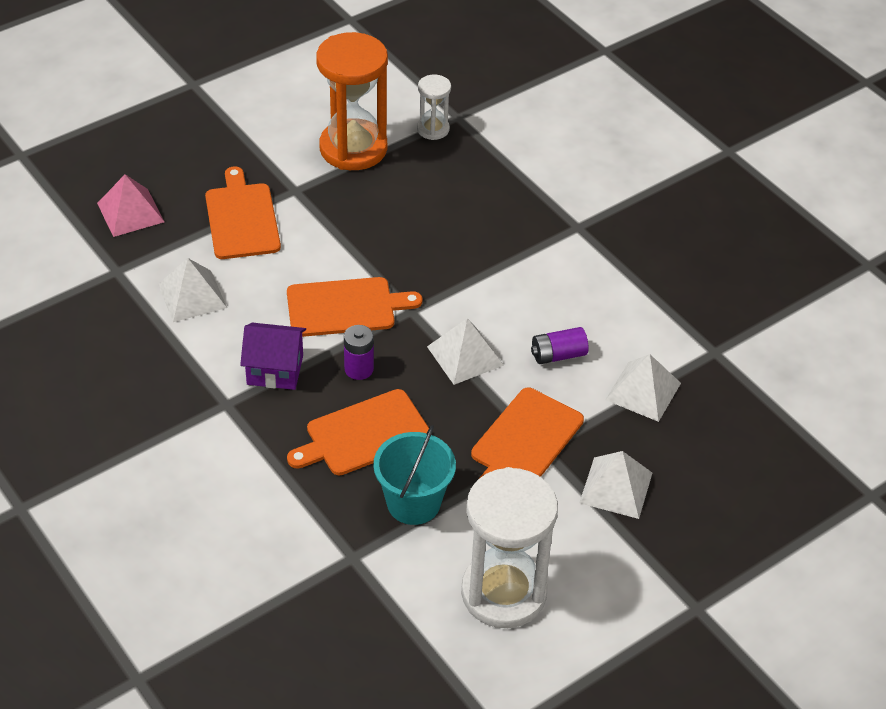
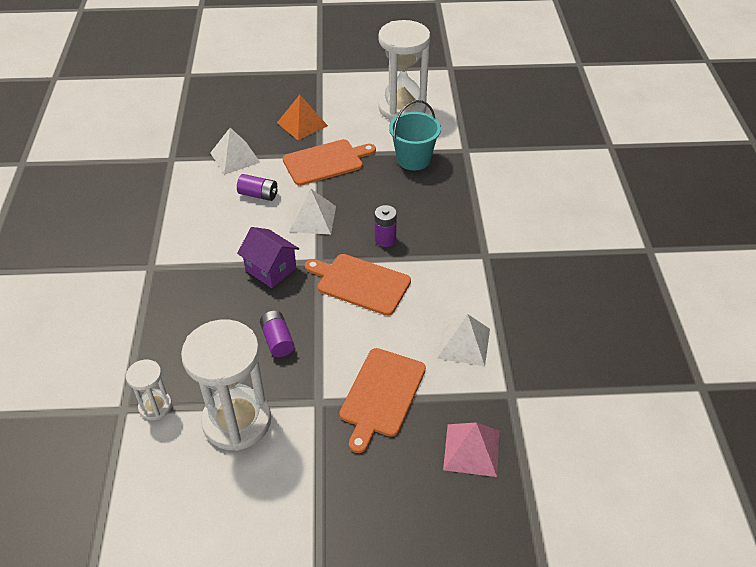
camera: 145 degrees left, 0 degrees up
(275, 370) = (439, 262): purple house -> purple house (271, 269)
(353, 148) = (237, 421): orange hourglass -> white hourglass
(363, 434) = (413, 202): orange cutting board -> none
(379, 219) = (278, 340): none -> purple battery
(616, 487) = (302, 124): white pyramid -> orange pyramid

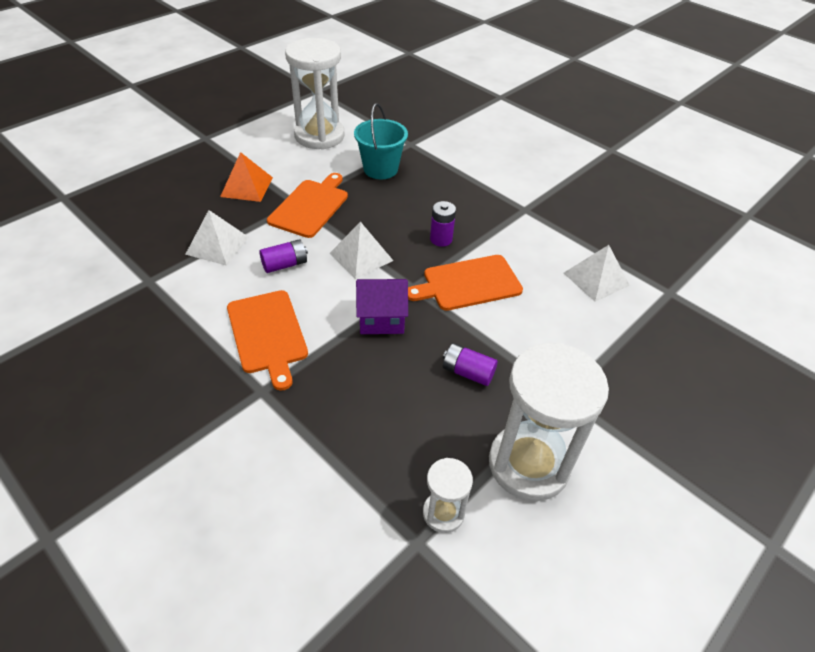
camera: 45 degrees left, 0 degrees up
(381, 395) = (598, 356): orange cutting board -> orange cutting board (267, 334)
(471, 450) = (702, 349): pink pyramid -> none

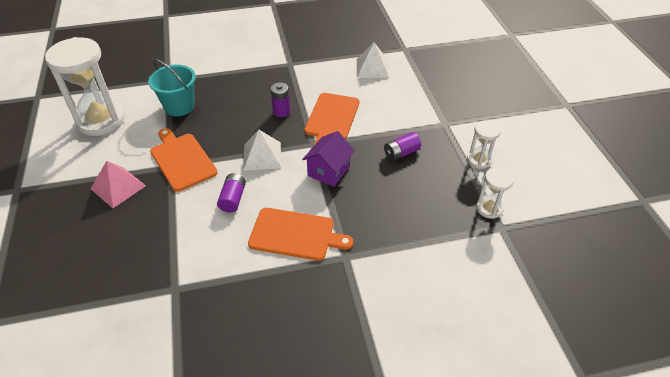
camera: 55 degrees left, 0 degrees up
(217, 245) = (173, 230): white pyramid -> none
(247, 187) = (118, 187): orange pyramid -> pink pyramid
(528, 464) = (479, 160): white hourglass -> white hourglass, size x0.49

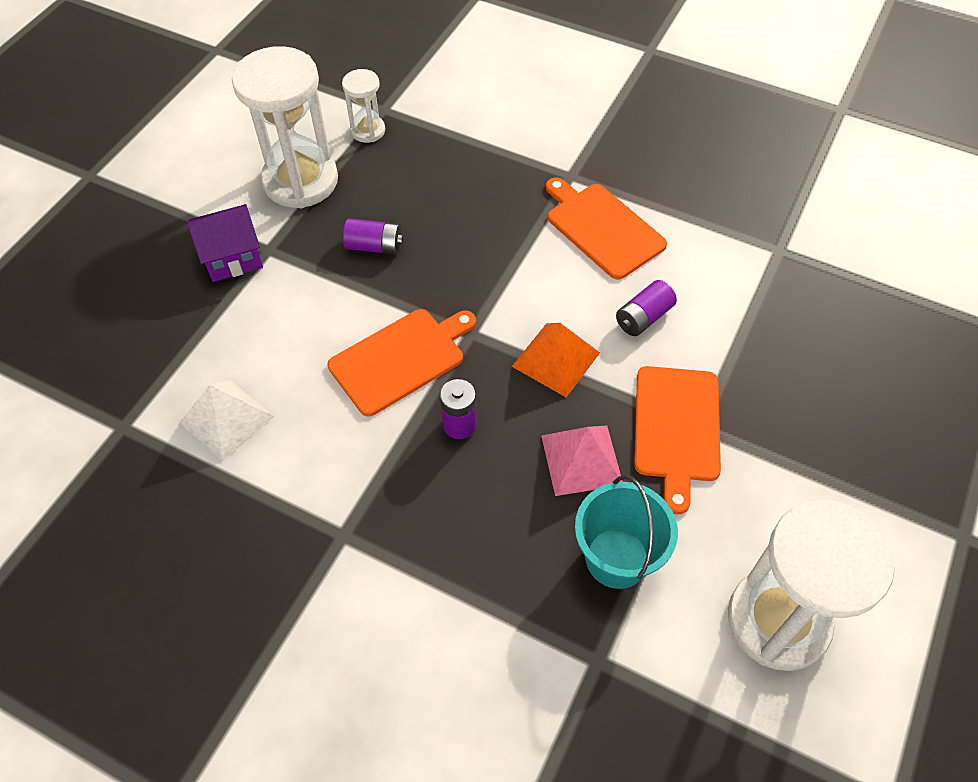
camera: 140 degrees left, 10 degrees up
(118, 187) = (796, 438): pink pyramid -> pink pyramid (581, 459)
(262, 156) = (556, 359): white pyramid -> orange pyramid
(328, 171) = (489, 279): purple house -> purple house (233, 257)
(479, 160) = (300, 181): white hourglass -> white hourglass, size x2.06

